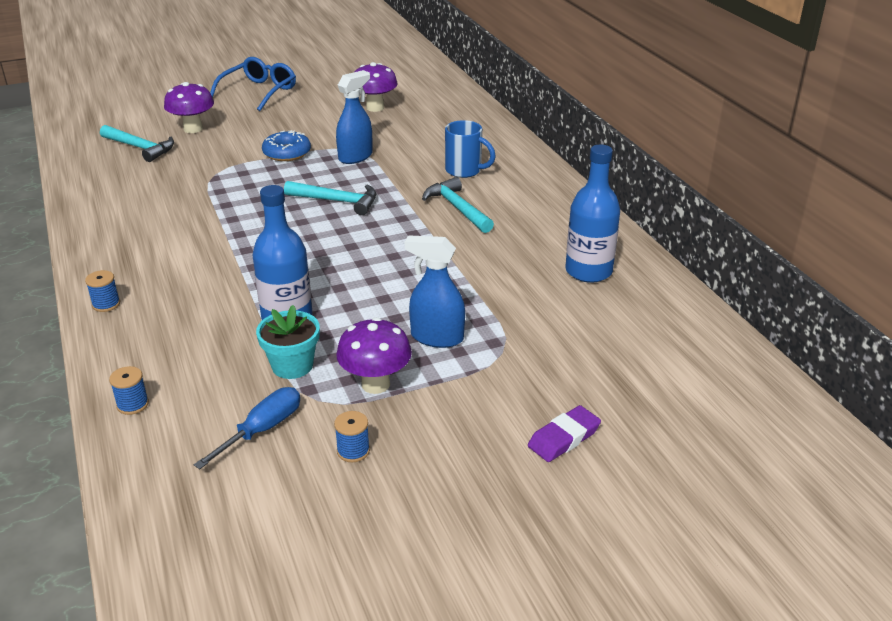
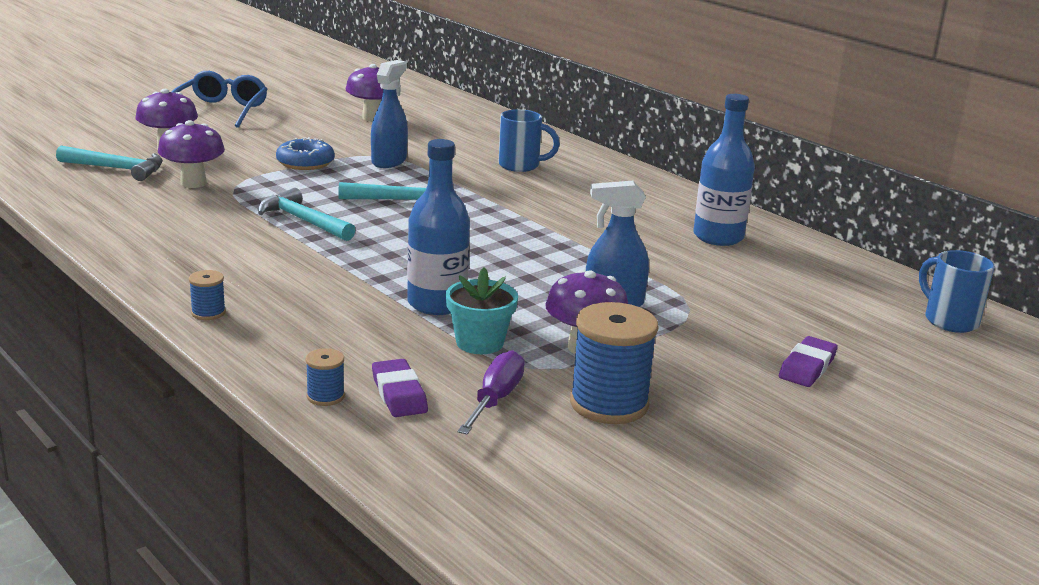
camera: 20 degrees left, 10 degrees down
(186, 168) = (193, 183): none -> purple mushroom
(190, 411) = (399, 394): none -> purple eraser
(262, 430) = (495, 399): blue screwdriver -> purple screwdriver
(353, 451) = (609, 404): blue spool -> blue spool, size x2.13
(457, 208) = (540, 197): turquoise hammer -> turquoise hammer (303, 221)
(749, 402) = (949, 320): none -> blue mug

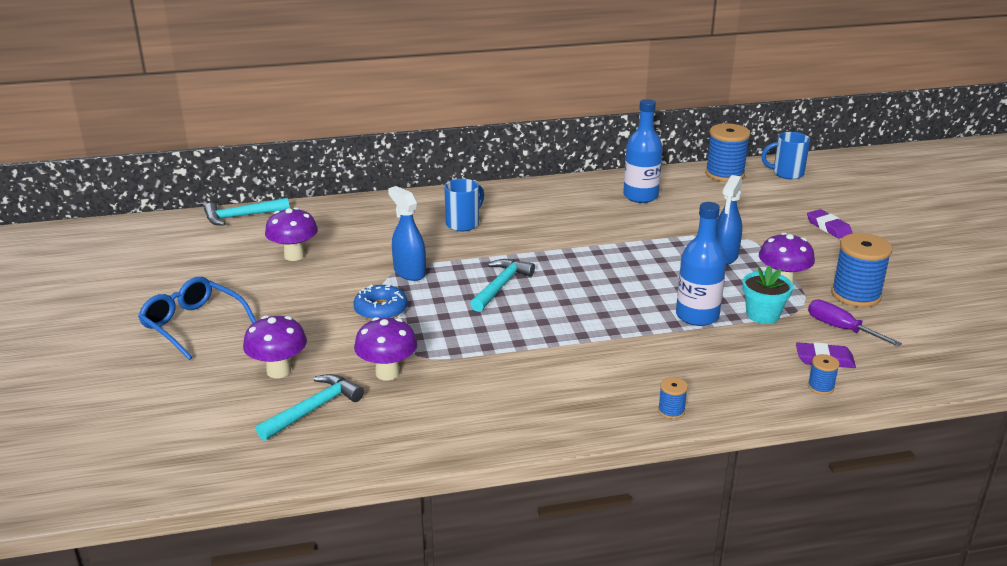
camera: 60 degrees left, 5 degrees up
(303, 221) = (514, 336): turquoise hammer -> turquoise hammer (242, 216)
(872, 278) = (724, 174): none -> blue spool

